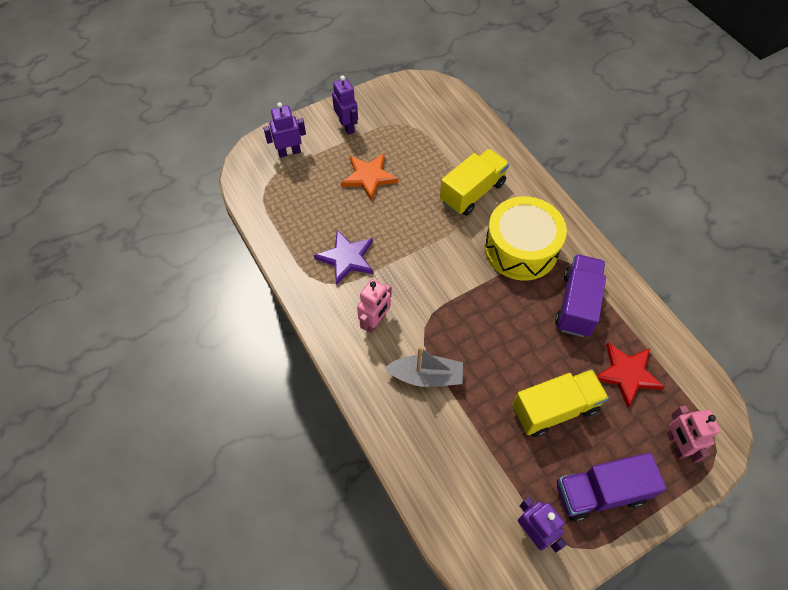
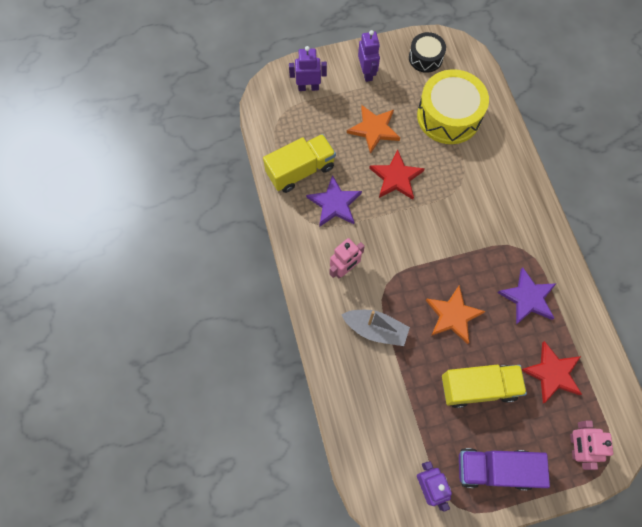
camera: 15 degrees right, 10 degrees up
(403, 101) = (425, 58): none -> black drum
(405, 218) = (396, 177): none -> red star
(472, 192) = (464, 166): yellow truck -> yellow truck (300, 170)
(505, 341) = (453, 315): none -> orange star
(521, 248) = (493, 232): yellow drum -> yellow drum (448, 116)
(577, 304) = (528, 298): purple truck -> purple star

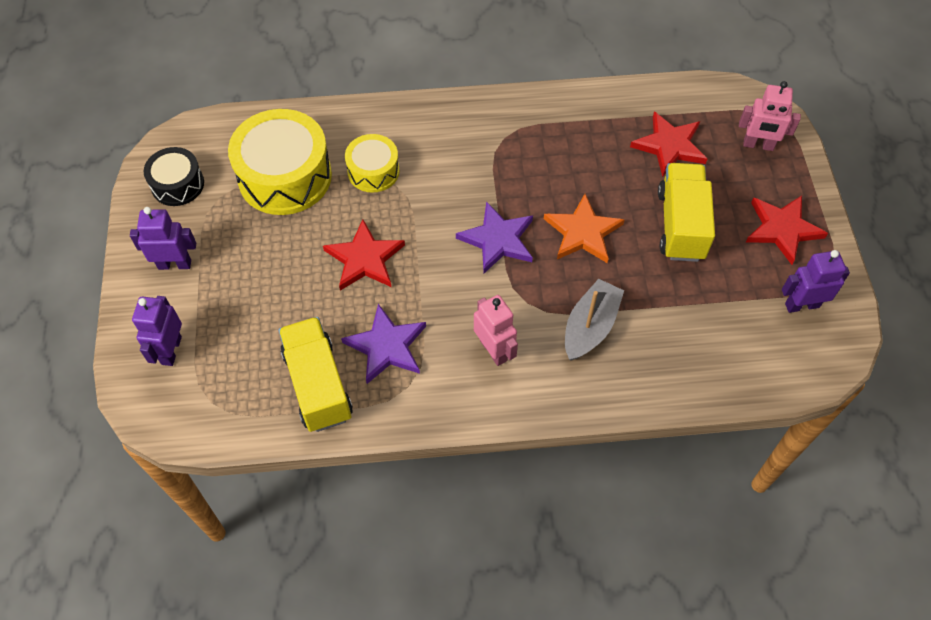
camera: 80 degrees left, 10 degrees down
(374, 129) = (277, 272): orange star -> none
(468, 168) = (373, 171): none -> yellow drum
(495, 469) = (782, 229): purple truck -> red star
(528, 298) = (570, 148): purple star -> purple star (498, 240)

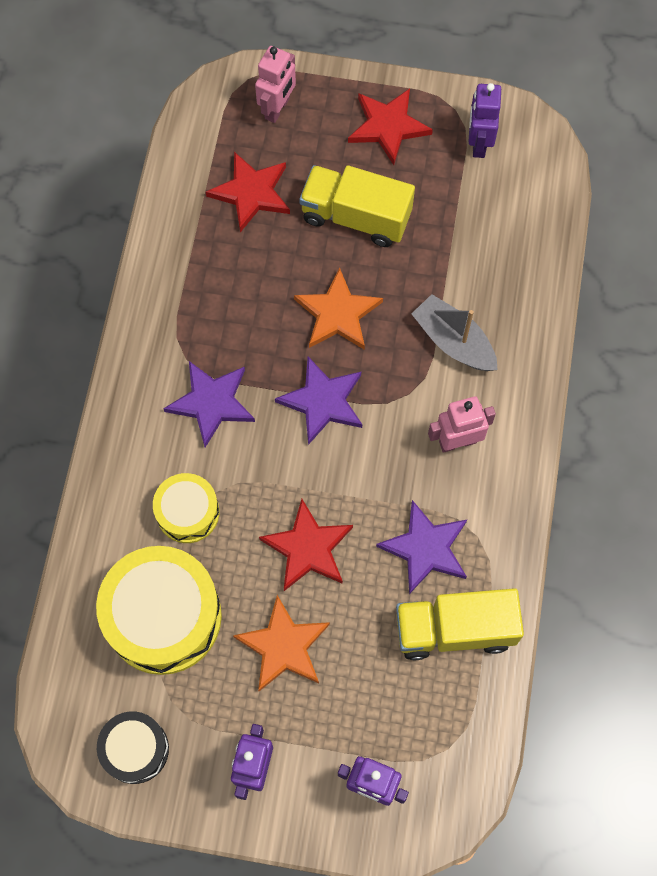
camera: 75 degrees left, 10 degrees up
(277, 261) = (283, 646): none -> orange star
(471, 164) = (211, 403): none -> purple star

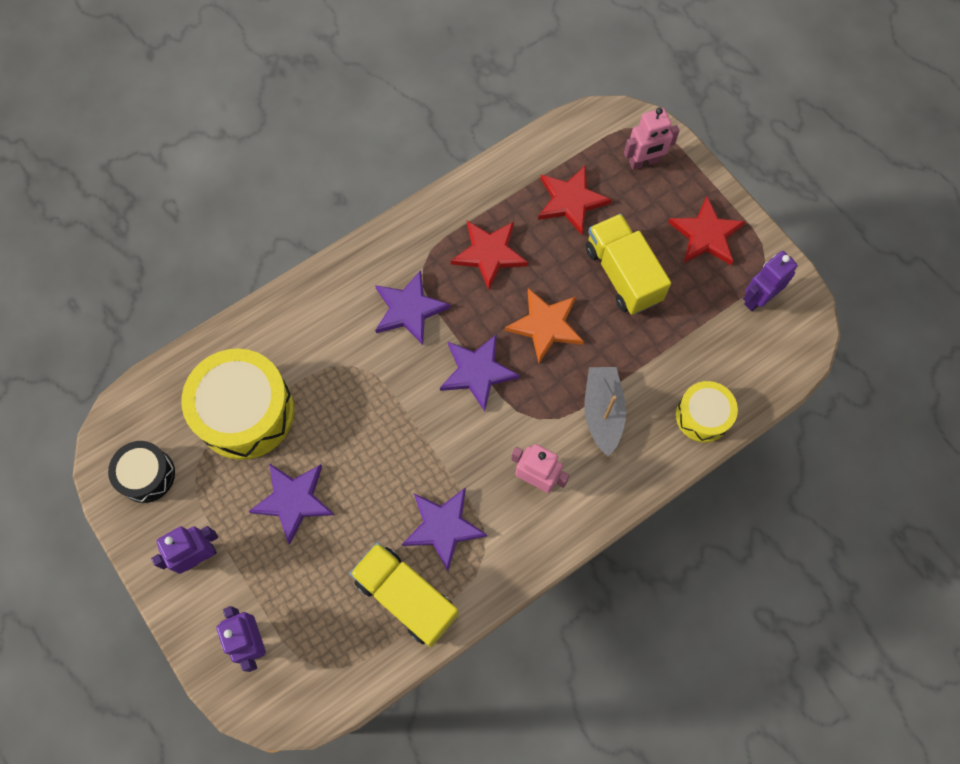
camera: 45 degrees right, 0 degrees up
(188, 512) = (325, 363): yellow drum -> yellow drum (703, 416)
(283, 646) = (293, 500): orange star -> purple star
(308, 548) = (371, 455): red star -> red star (489, 254)

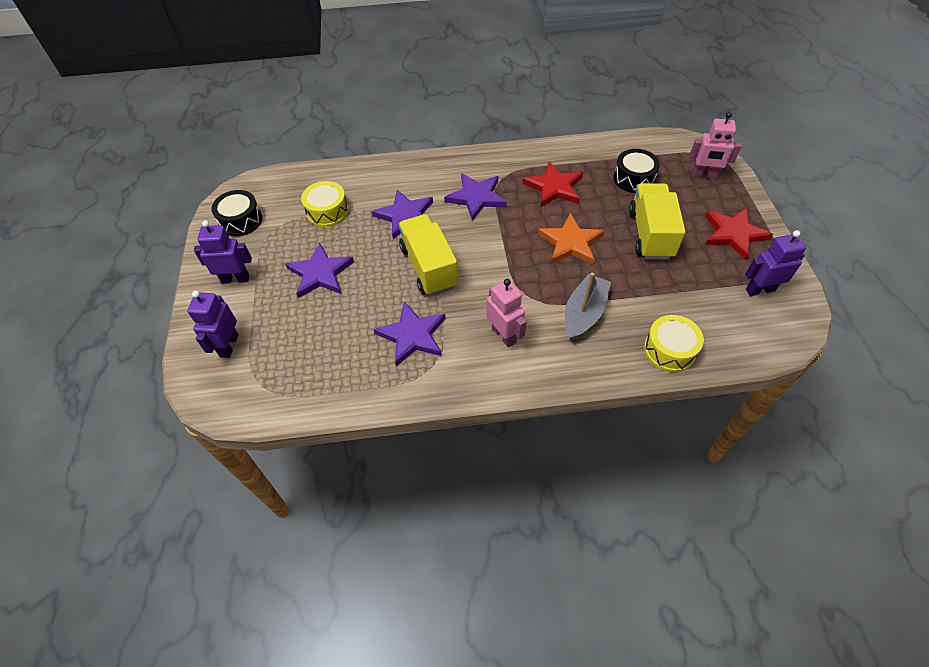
camera: 30 degrees right, 15 degrees down
(245, 412) = (327, 212): yellow drum -> yellow drum, size x0.56
(406, 597) = (354, 368): yellow truck -> yellow truck (429, 267)
(477, 372) = (501, 250): purple star -> purple star (405, 216)
(571, 201) = (633, 178): red star -> black drum

